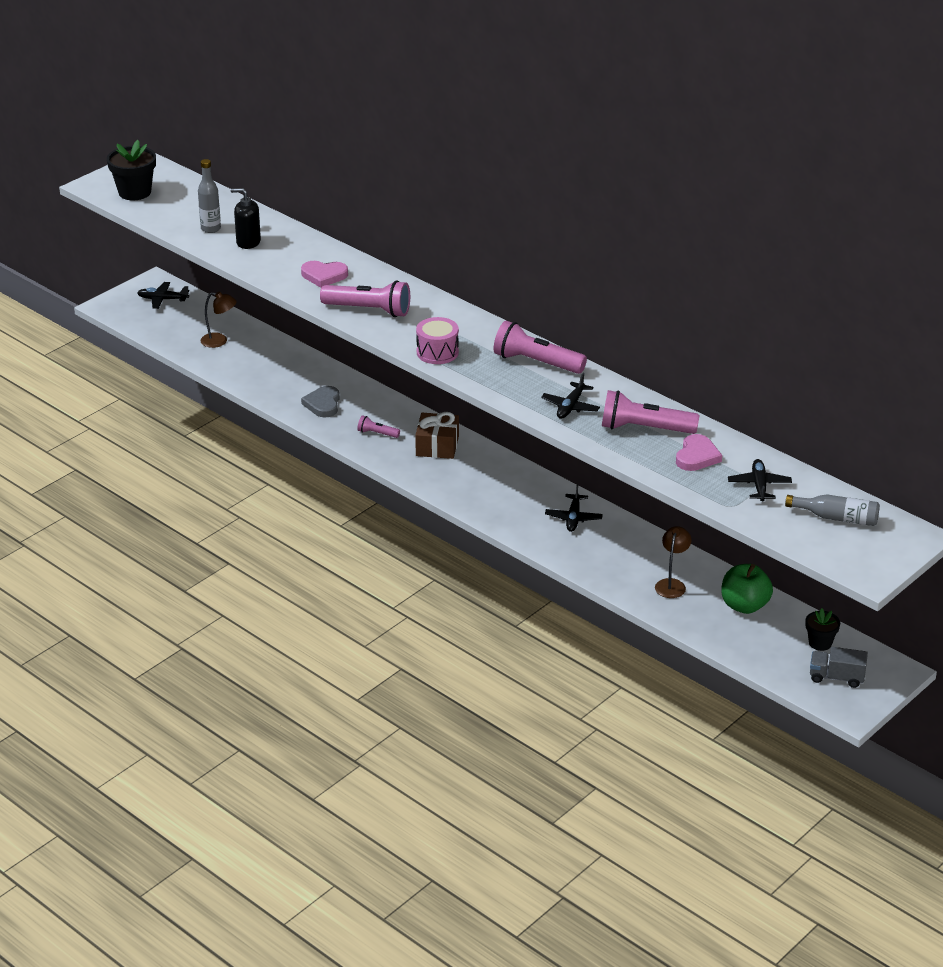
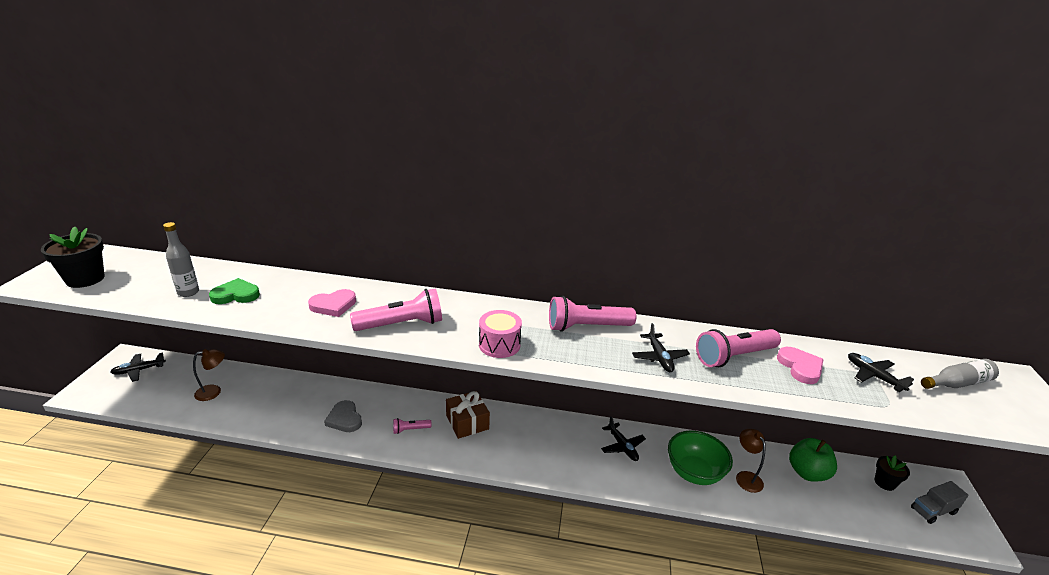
camera: 35 degrees left, 5 degrees down
(248, 242) = (236, 295): black soap dispenser -> green heart
(621, 562) = (694, 473): none -> green bowl

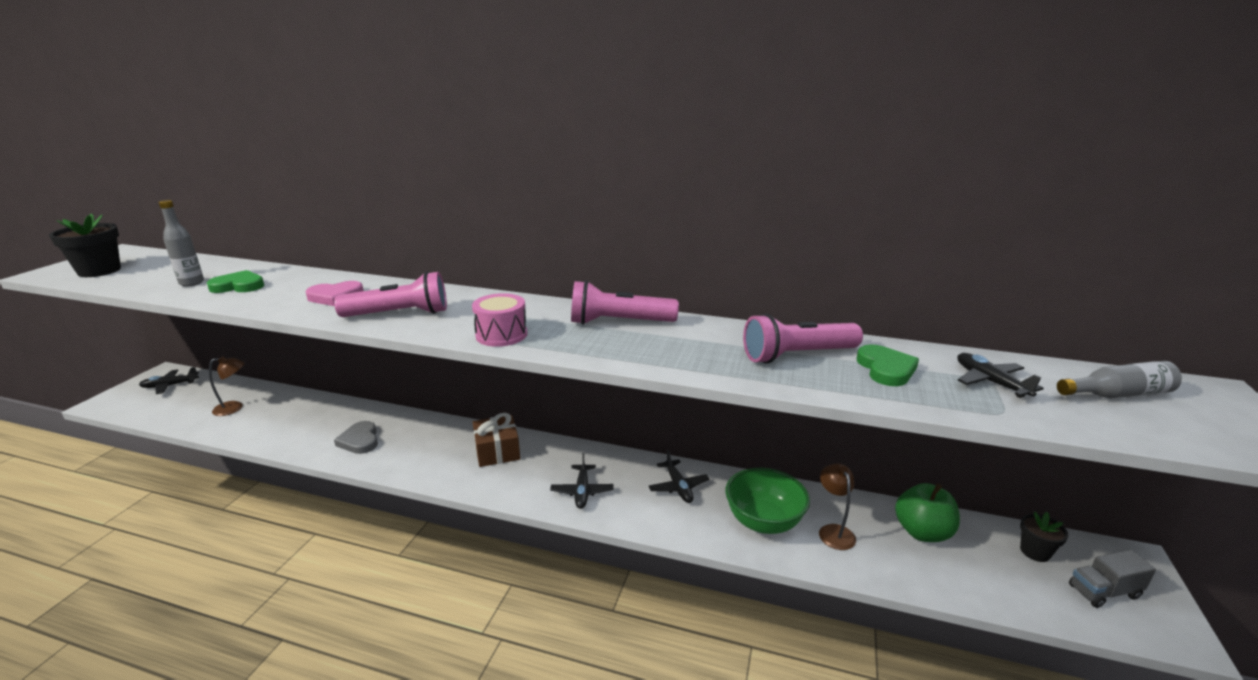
camera: 10 degrees right, 5 degrees down
(410, 429) = (428, 455): pink flashlight -> none
(659, 357) = (696, 353): black plane -> black plane (582, 491)
(800, 367) = (886, 369): pink heart -> green heart

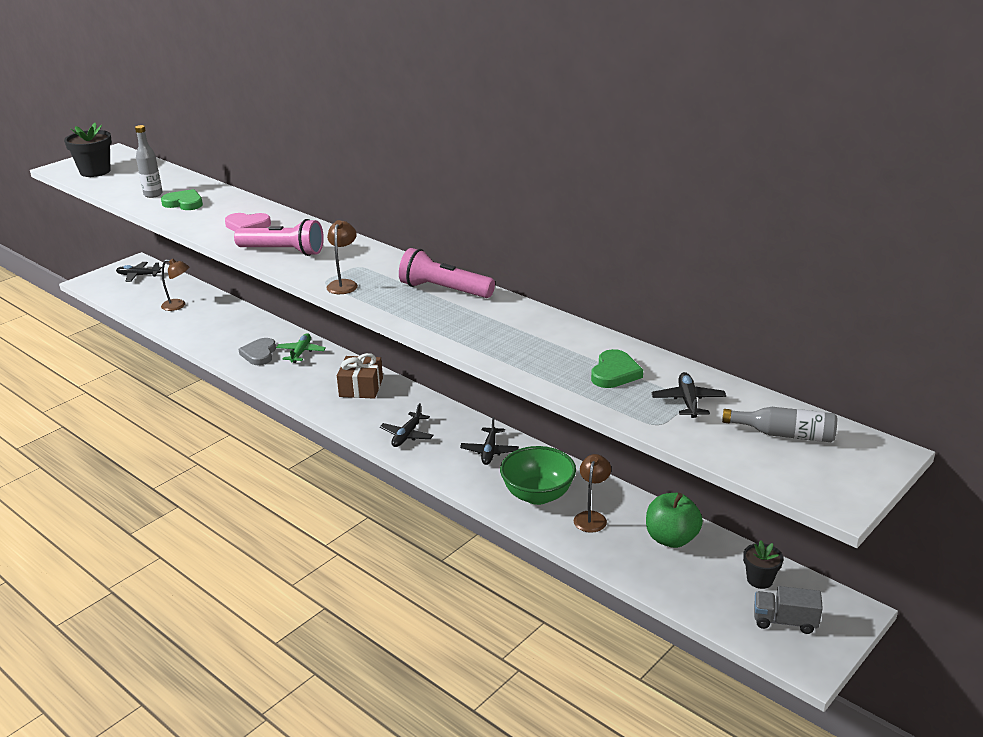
camera: 25 degrees right, 5 degrees up
(407, 429) = (301, 352): none -> green plane
(501, 335) = (344, 284): pink drum -> brown lamp
(797, 355) = (556, 347): pink flashlight -> none

